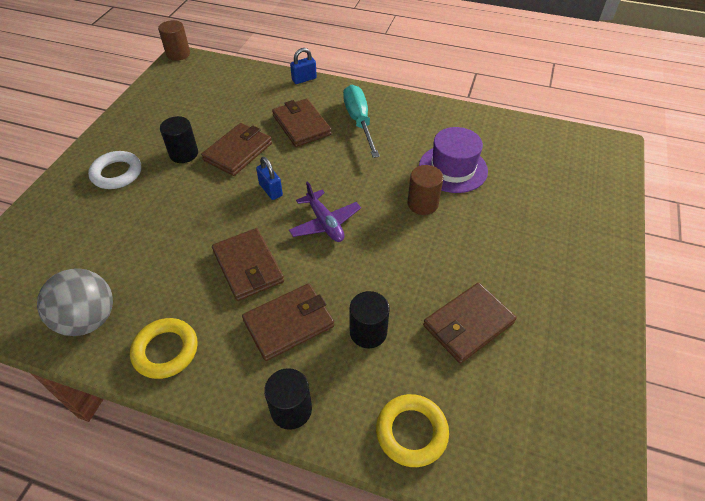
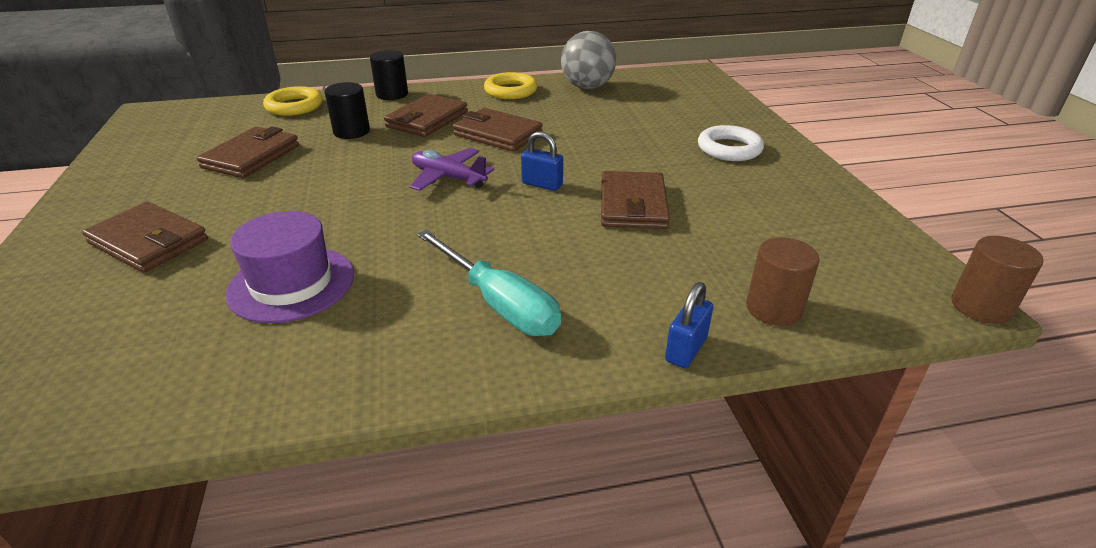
camera: 150 degrees right, 15 degrees down
(184, 154) = (693, 183): black cylinder -> none
(301, 125) = (589, 264): brown wallet -> brown wallet (149, 241)
(422, 204) = (330, 227): brown cylinder -> brown cylinder (773, 308)

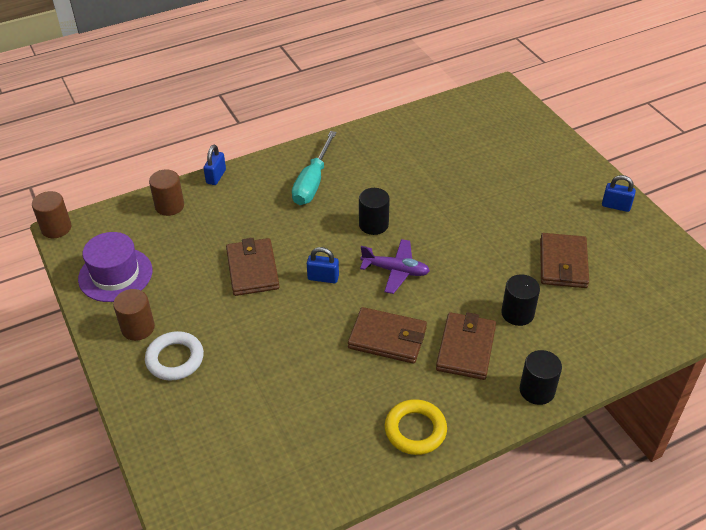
camera: 165 degrees right, 10 degrees up
(97, 195) = (616, 206): none -> blue padlock
(149, 241) = (533, 181): brown wallet -> none
(291, 283) = (426, 172): purple hat -> purple hat (115, 274)
(294, 106) = (610, 344): yellow ring -> none
(439, 226) = (373, 225): none -> black cylinder
(499, 303) = (312, 182): turquoise screwdriver -> turquoise screwdriver turned 105 degrees counterclockwise
(587, 87) = (331, 461): grey ball -> none
(780, 175) = (138, 328): none -> brown cylinder

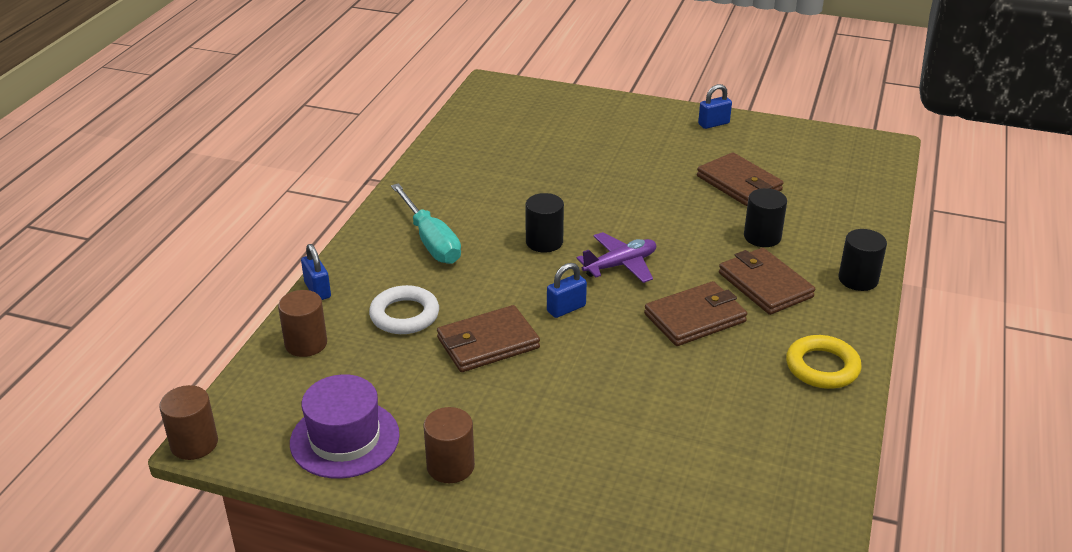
camera: 45 degrees left, 10 degrees down
(175, 359) = (534, 464): white ring -> white ring (404, 315)
(252, 269) = (488, 343): brown wallet -> brown wallet turned 60 degrees counterclockwise

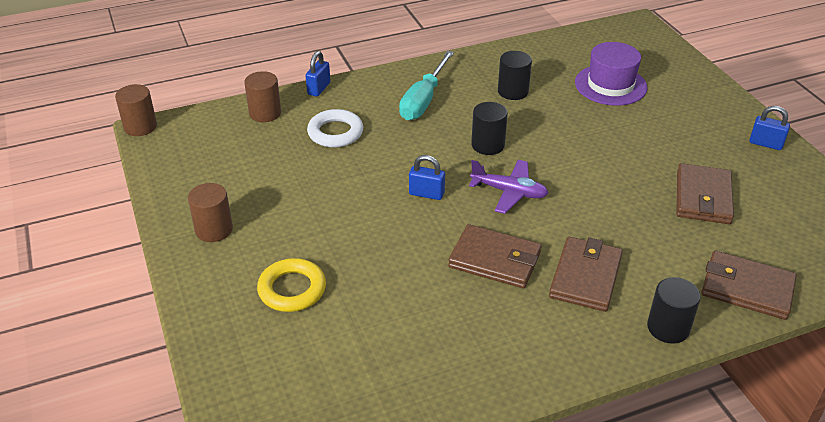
camera: 50 degrees right, 5 degrees up
(345, 439) = (197, 175): purple hat -> purple hat (610, 85)
(488, 343) = (348, 180): brown wallet -> brown wallet (746, 288)
(762, 237) = (648, 245): black cylinder -> black cylinder (513, 91)
(822, 367) = (520, 359): yellow ring -> yellow ring (292, 289)

